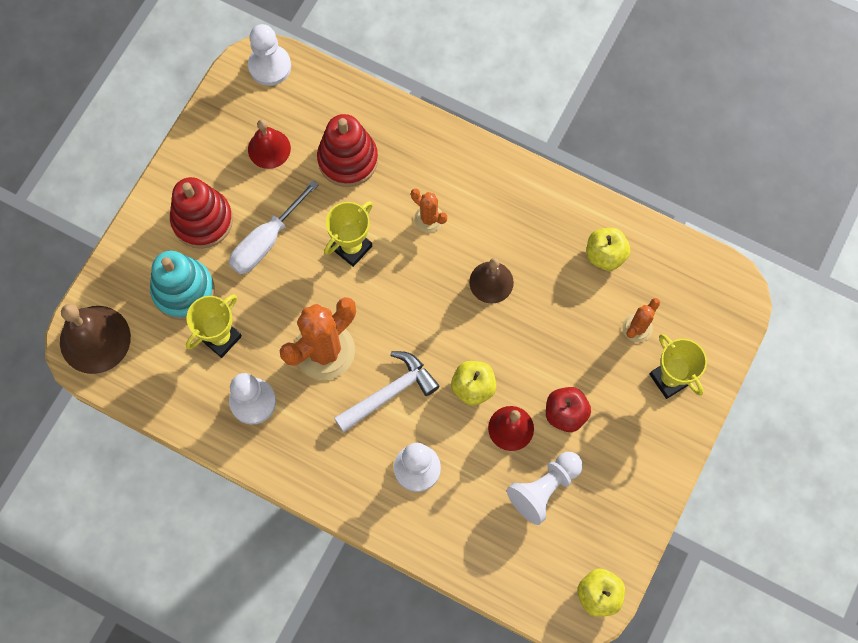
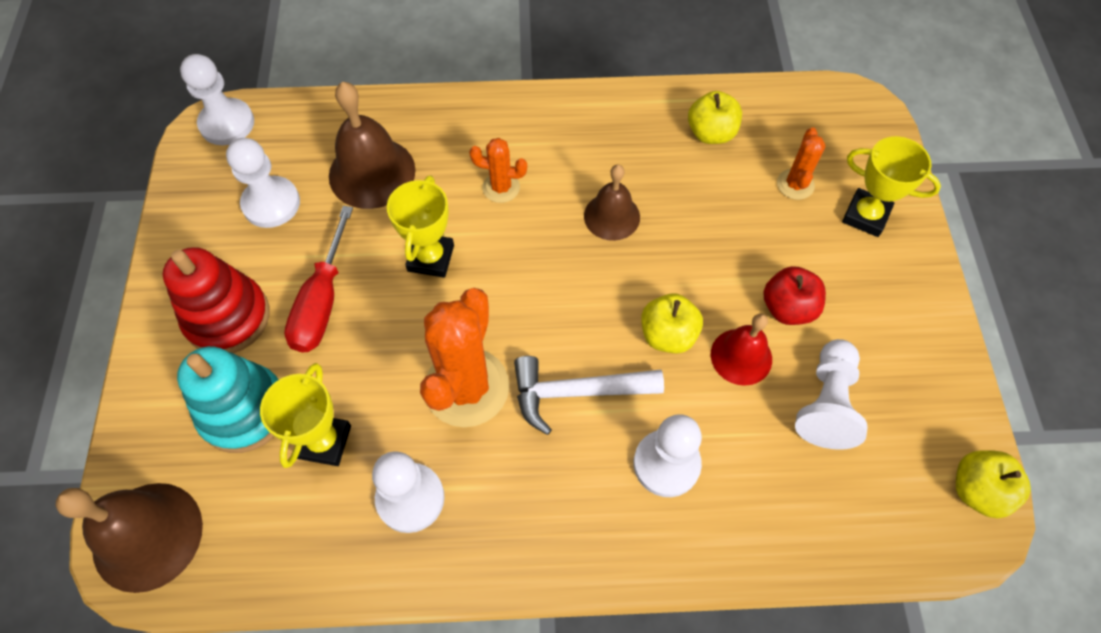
camera: 30 degrees left, 10 degrees down
(266, 241) = (322, 301): white screwdriver -> red screwdriver
(269, 149) = (271, 204): red bell -> white pawn
(348, 159) = (372, 172): red stacking toy -> brown bell
(390, 392) = (576, 392): white hammer -> white hammer turned 120 degrees counterclockwise

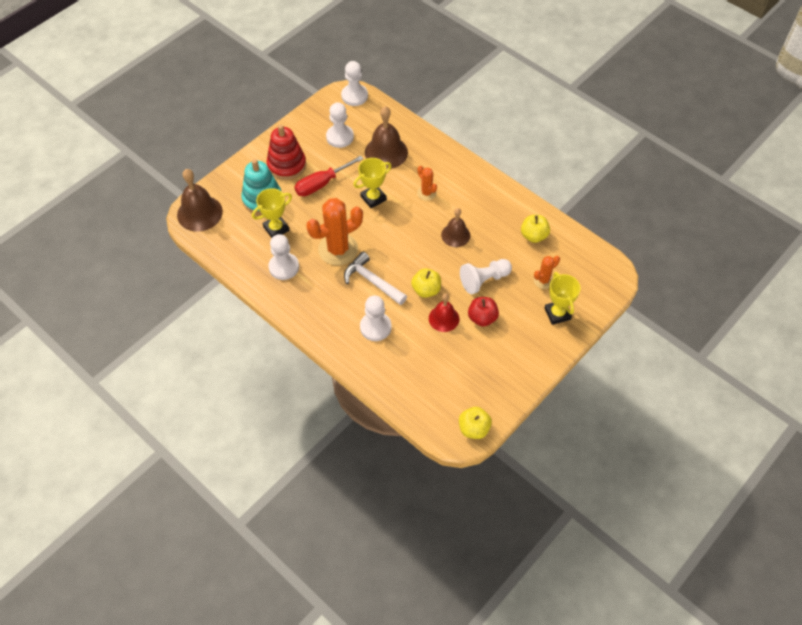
camera: 45 degrees right, 5 degrees down
(826, 403) = (455, 358): white pawn -> white pawn (484, 280)

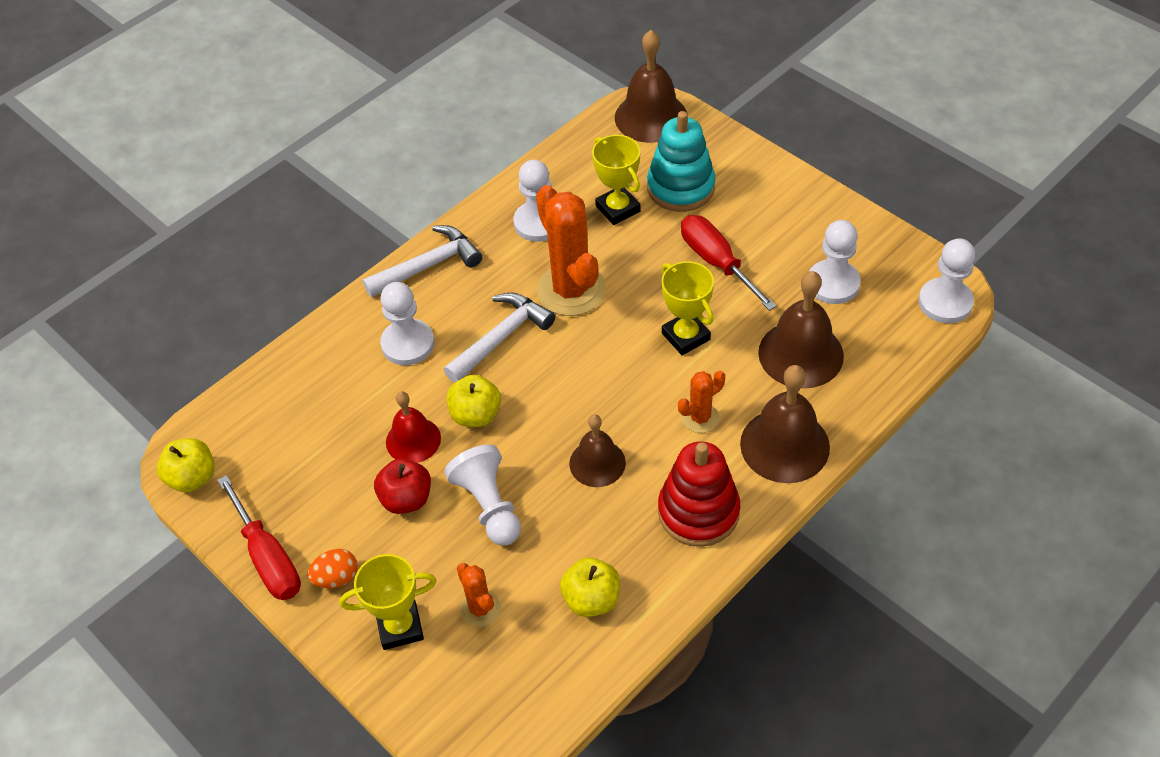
camera: 95 degrees right, 5 degrees down
(287, 165) = (758, 214): red stacking toy -> red stacking toy (698, 512)
(314, 322) = (429, 265): none -> white hammer
(442, 161) = (784, 445): none -> brown bell
(523, 380) = (268, 557): none -> red screwdriver
(532, 345) = (336, 578): none -> orange egg

